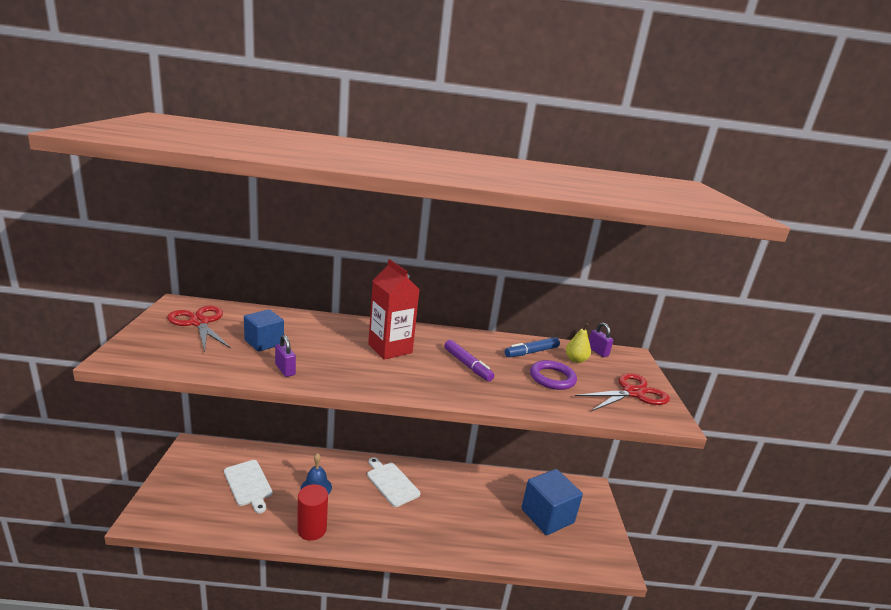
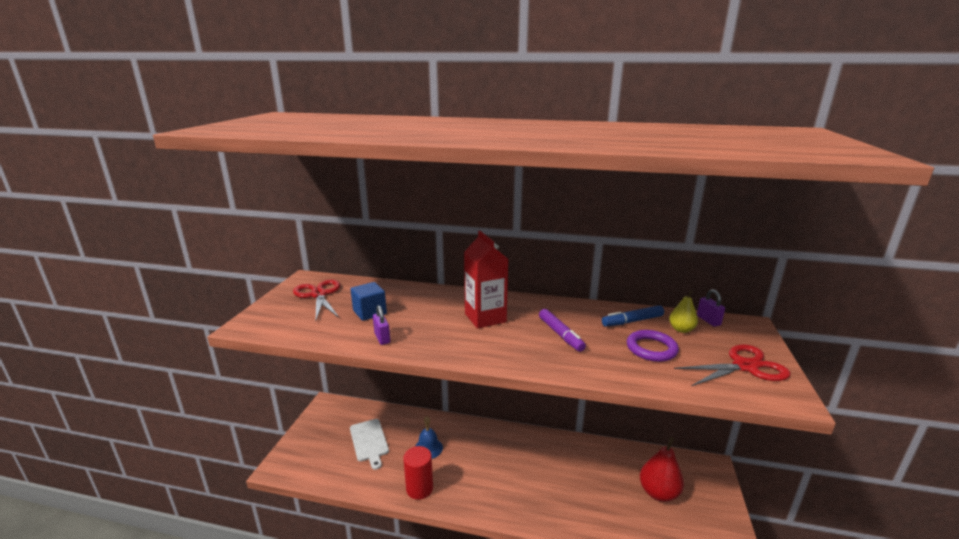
camera: 15 degrees right, 0 degrees up
(391, 482) = (499, 447): white cutting board -> none
(547, 516) = (658, 493): blue cube -> red pear

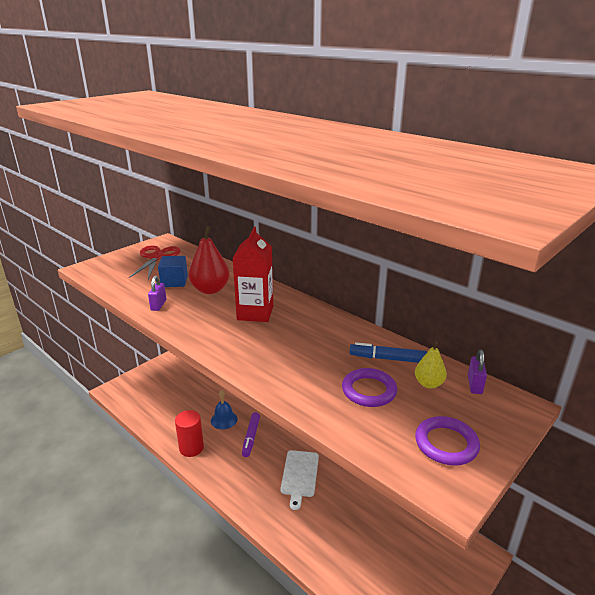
camera: 30 degrees right, 5 degrees up
(369, 441) = (185, 396): white cutting board -> white cutting board (299, 475)
(560, 334) = (300, 348): purple marker -> purple marker (251, 437)
(658, 493) = (393, 550): red pear -> red pear (210, 290)
(745, 366) = (446, 444): red scissors -> purple ring

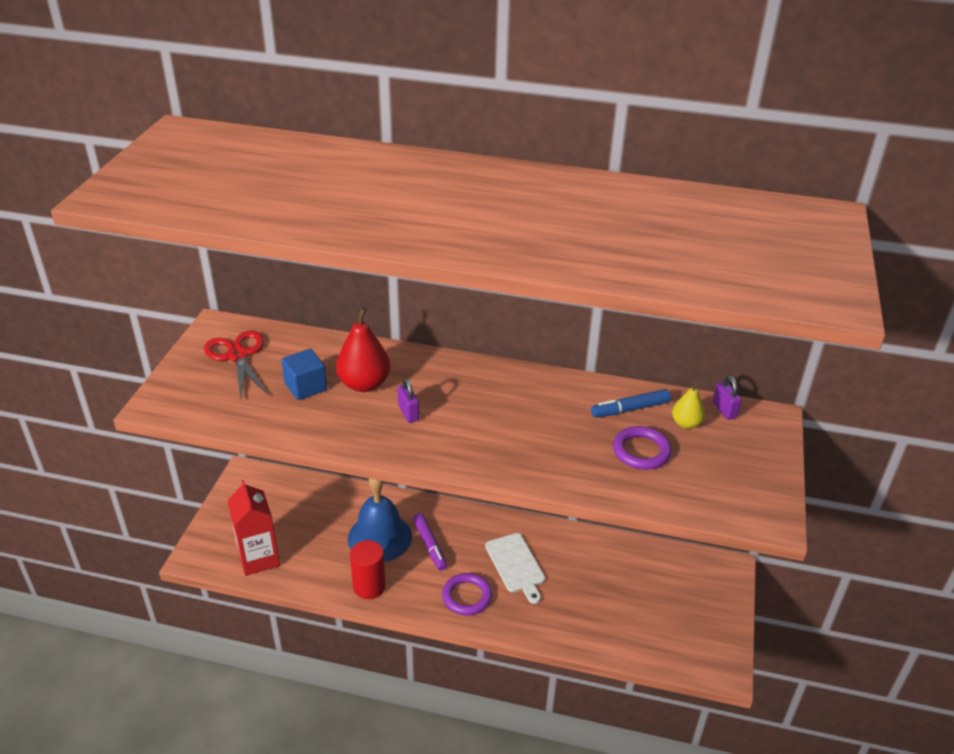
camera: 30 degrees left, 10 degrees up
(158, 305) = (324, 427): purple padlock -> purple padlock (408, 413)
(224, 419) = (379, 537): blue bell -> blue bell, size x1.78
(255, 313) = (449, 399): red carton -> red carton (259, 558)
(446, 444) = (741, 478): purple ring -> purple ring (467, 596)

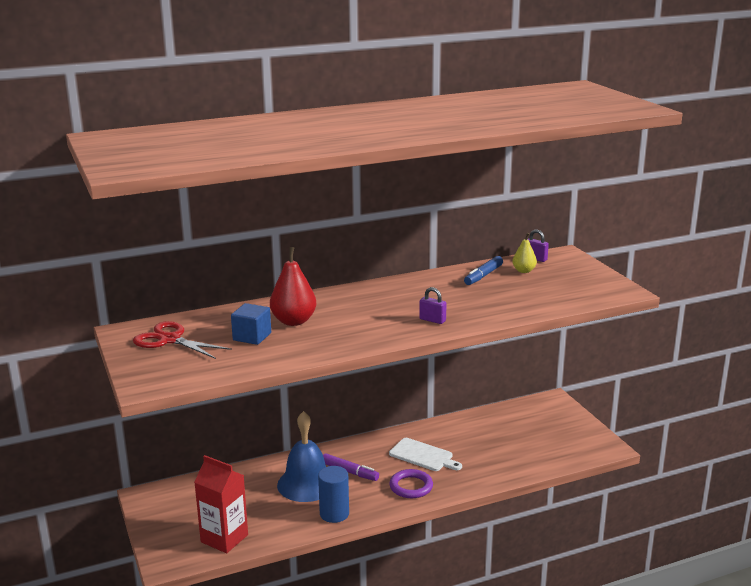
camera: 35 degrees left, 15 degrees down
(369, 586) = (334, 514): red cylinder -> blue cylinder
(408, 413) = (348, 323): purple padlock -> purple padlock (432, 320)
(641, 451) = (517, 290): purple ring -> none

